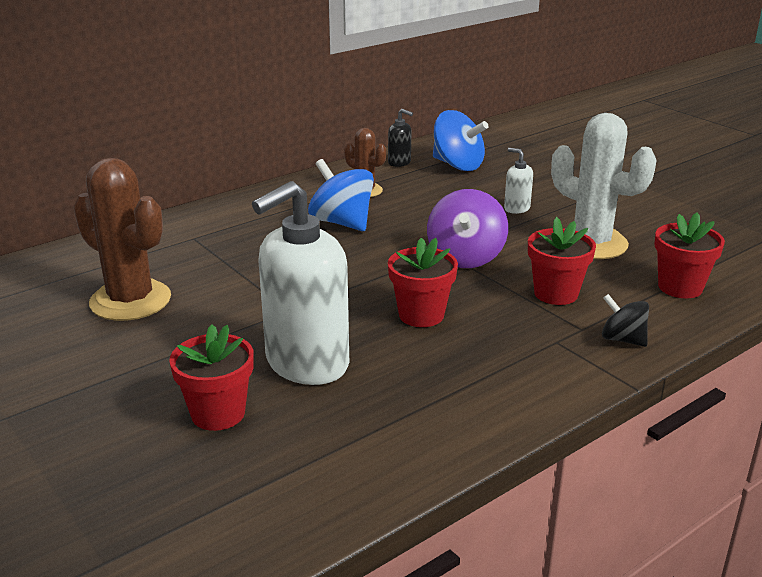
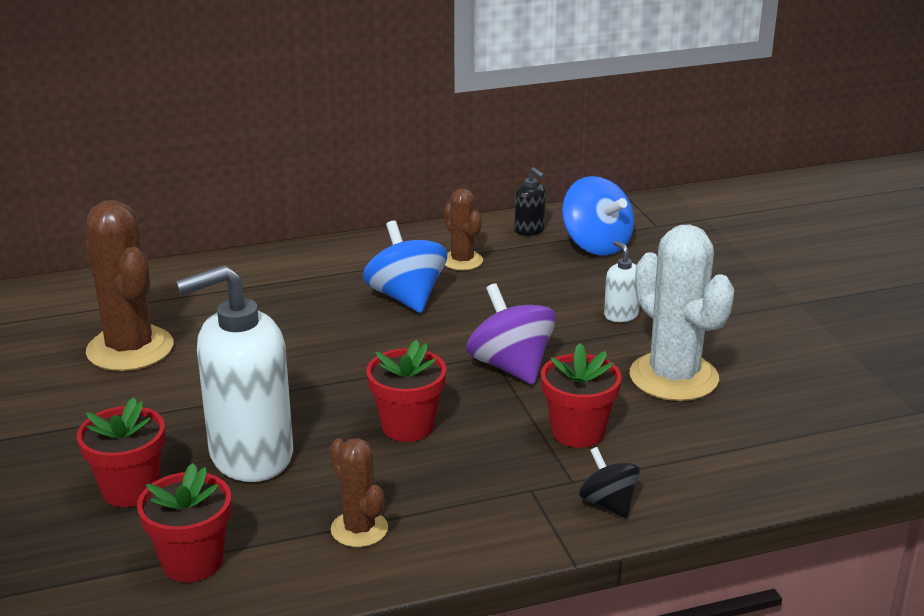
camera: 20 degrees right, 0 degrees up
(447, 401) = (359, 529): none -> brown cactus
(465, 257) = (511, 366): purple spinning top -> purple spinning top turned 120 degrees clockwise
(680, 287) = (734, 455): red flower pot -> red flower pot (192, 562)

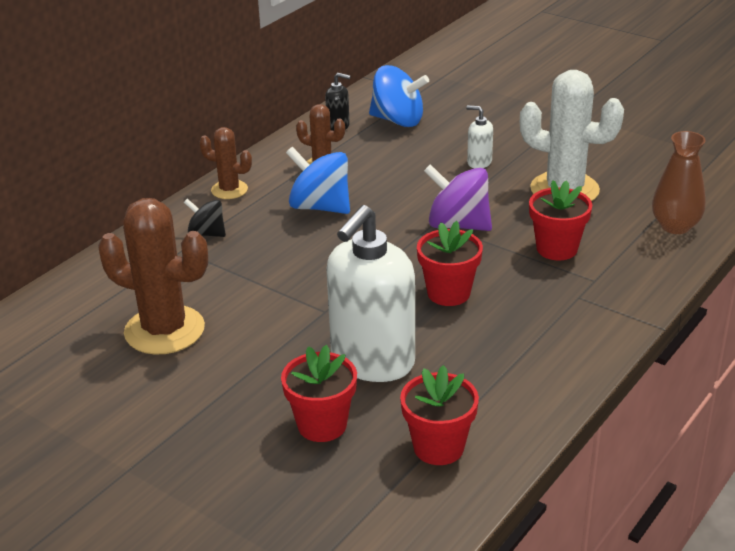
camera: 35 degrees left, 5 degrees up
(359, 529) = (513, 372): brown cactus -> brown cactus (229, 190)
(608, 503) = (633, 284): black spinning top -> black spinning top (207, 233)
(747, 466) = (675, 226): none -> brown vase

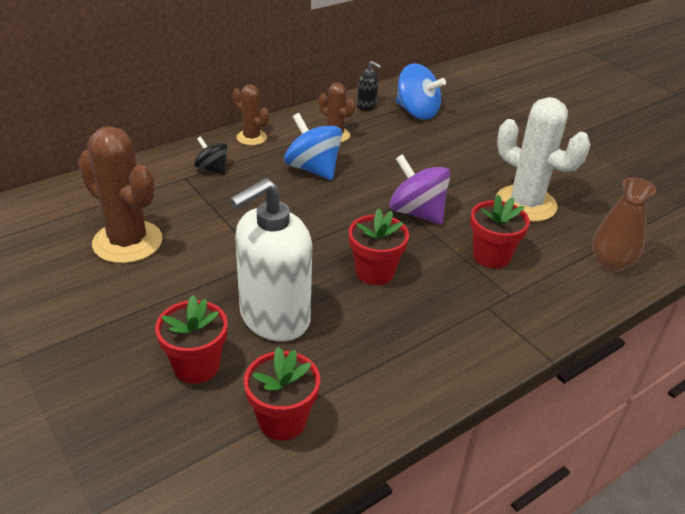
camera: 15 degrees right, 5 degrees up
(479, 162) = (464, 162): white soap dispenser -> none

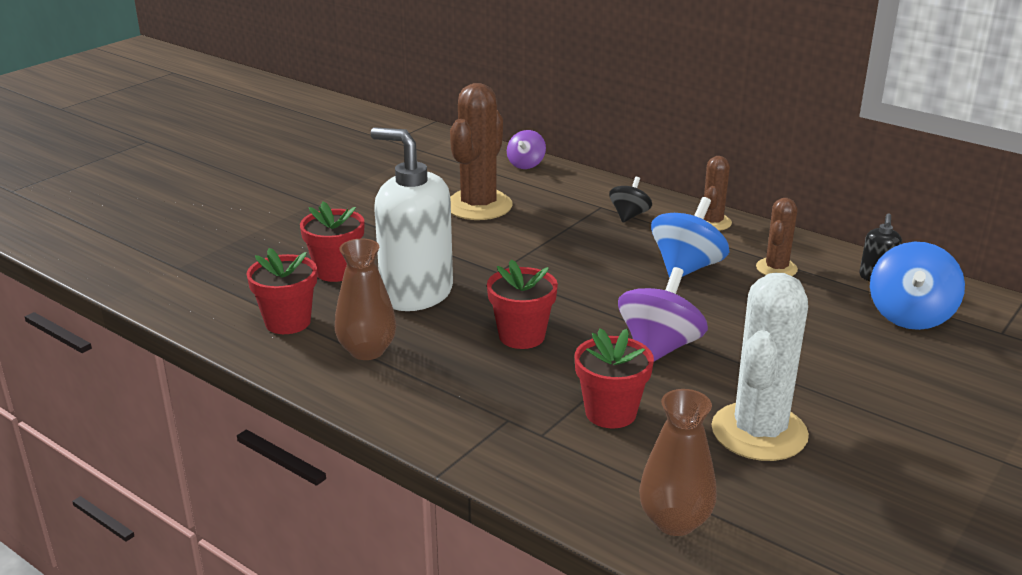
camera: 75 degrees right, 10 degrees down
(64, 194) = (526, 164): none -> purple spinning top
(361, 369) = (367, 350): none -> brown vase

